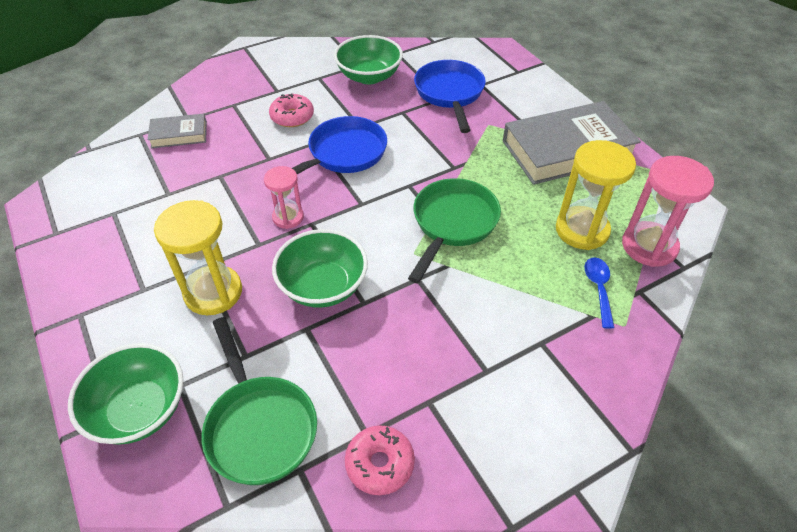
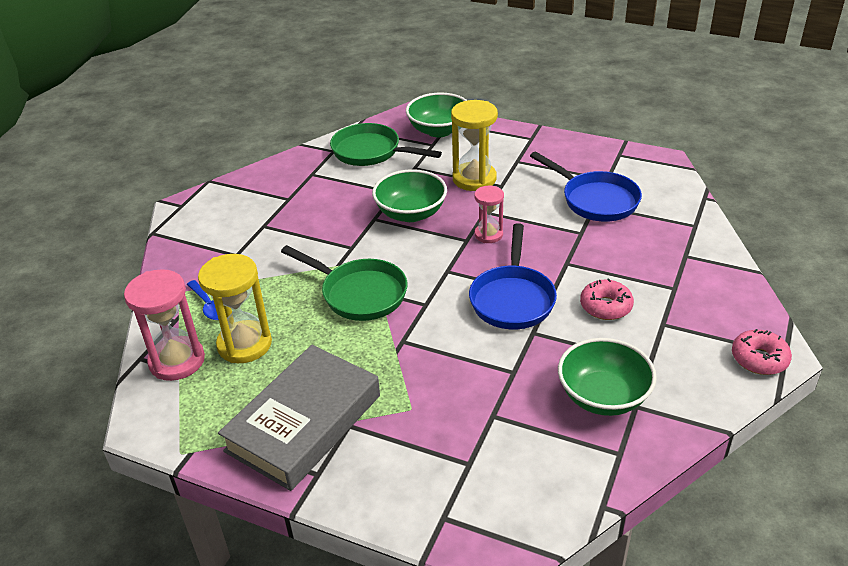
camera: 145 degrees right, 10 degrees down
(179, 135) = (665, 241): grey book -> none
(380, 464) = (294, 169): pink donut -> pink donut (759, 359)
(450, 94) = (490, 426): blue pan -> blue pan (595, 200)
(452, 224) = (359, 293): green pan -> green pan turned 45 degrees counterclockwise

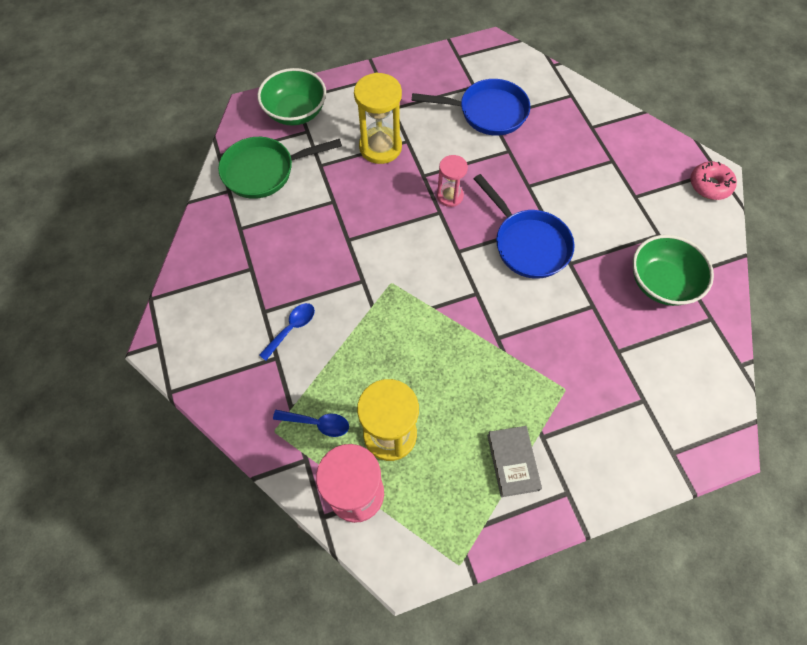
camera: 45 degrees left, 25 degrees up
(267, 245) = (292, 328): none -> blue spoon
(304, 423) = (512, 462): grey book -> grey book, size x0.49
(359, 293) = (419, 320): green pan -> none
(411, 213) = (370, 214): green bowl -> none
(605, 306) = (590, 207): pink donut -> none

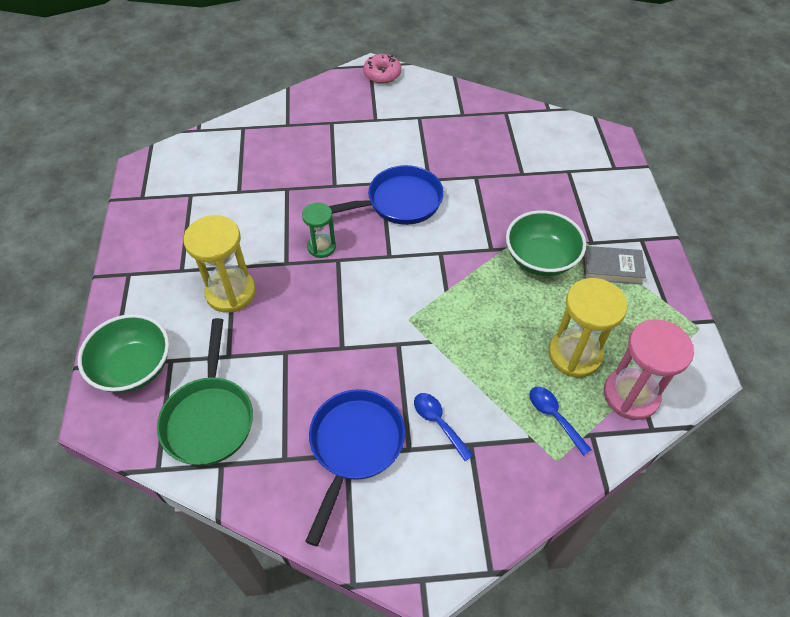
camera: 75 degrees left, 10 degrees down
(317, 423) = (554, 416): blue spoon -> blue spoon turned 60 degrees counterclockwise
(450, 196) = (321, 247): pink hourglass -> green hourglass
(487, 112) = (231, 193): blue pan -> blue pan (354, 447)
(661, 282) = (465, 129): green bowl -> green bowl (540, 259)

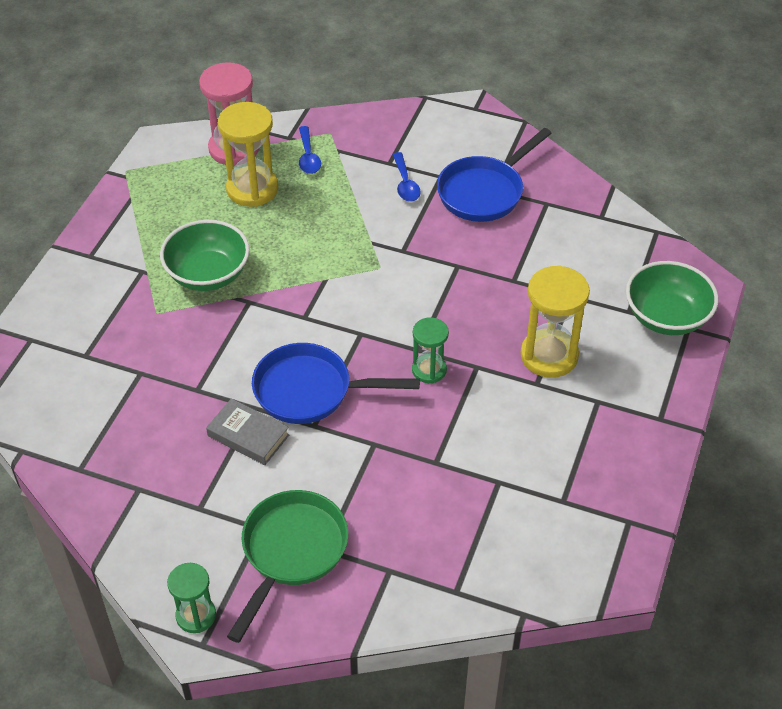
camera: 155 degrees left, 5 degrees down
(210, 417) = (602, 252): green pan -> green pan (291, 552)
(382, 74) = (196, 615): pink donut -> green hourglass
(612, 268) = (148, 241): grey book -> grey book (248, 435)

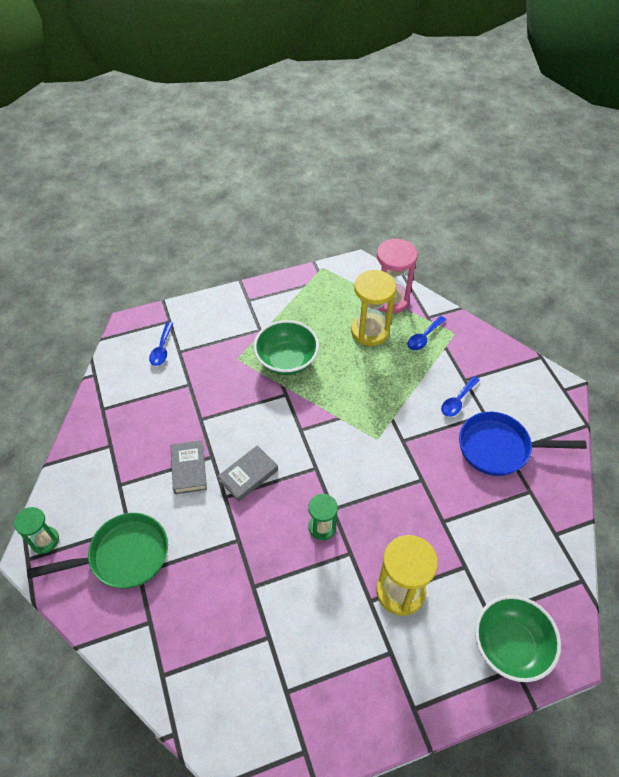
camera: 50 degrees right, 5 degrees up
(63, 368) = (162, 349): none -> blue spoon
(310, 391) = (248, 475): blue pan -> grey book

